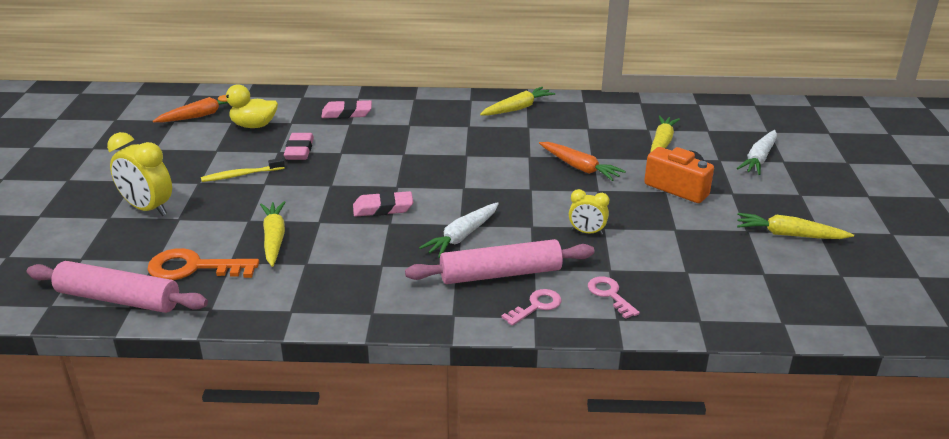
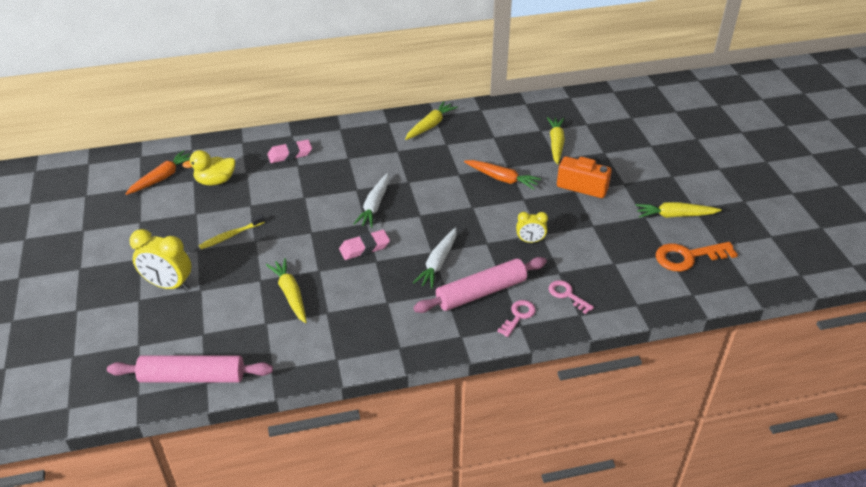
camera: 15 degrees left, 10 degrees up
(194, 268) = (239, 335): orange key -> orange key (688, 257)
(299, 150) = (268, 201): pink eraser -> none
(759, 159) = (633, 146): white carrot -> white carrot (374, 205)

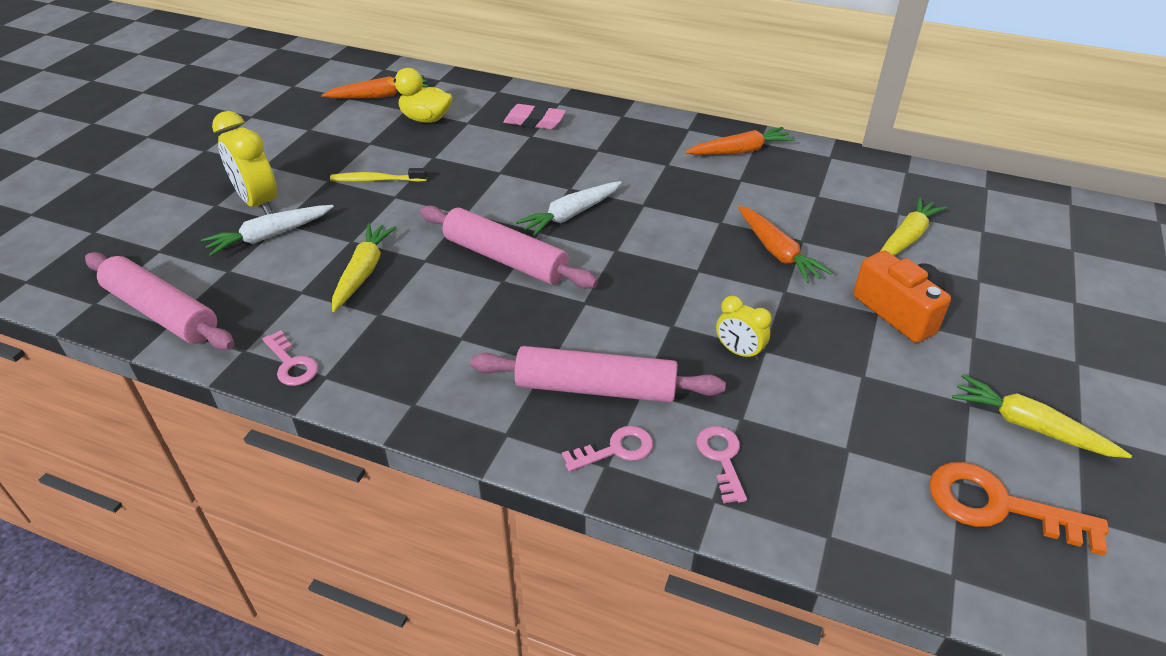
camera: 35 degrees right, 0 degrees up
(309, 363) = (291, 364): none -> pink key
(364, 248) = (505, 258): pink eraser -> pink rolling pin
(430, 126) = (740, 151): yellow carrot -> orange carrot
(438, 263) = (577, 320): white carrot -> white carrot (270, 236)

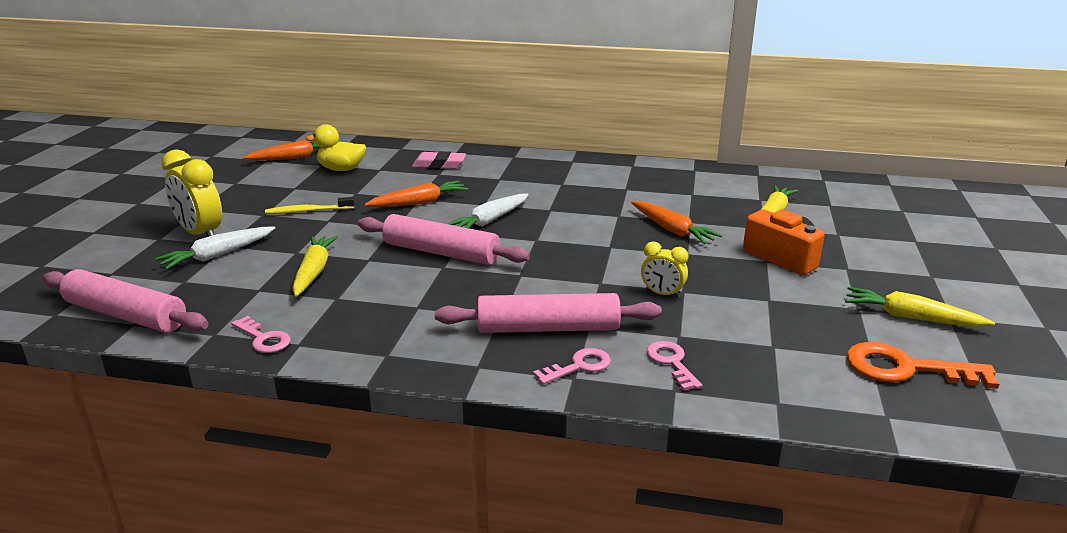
camera: 10 degrees left, 15 degrees down
(740, 151) = (619, 171): orange carrot -> orange carrot (419, 202)

